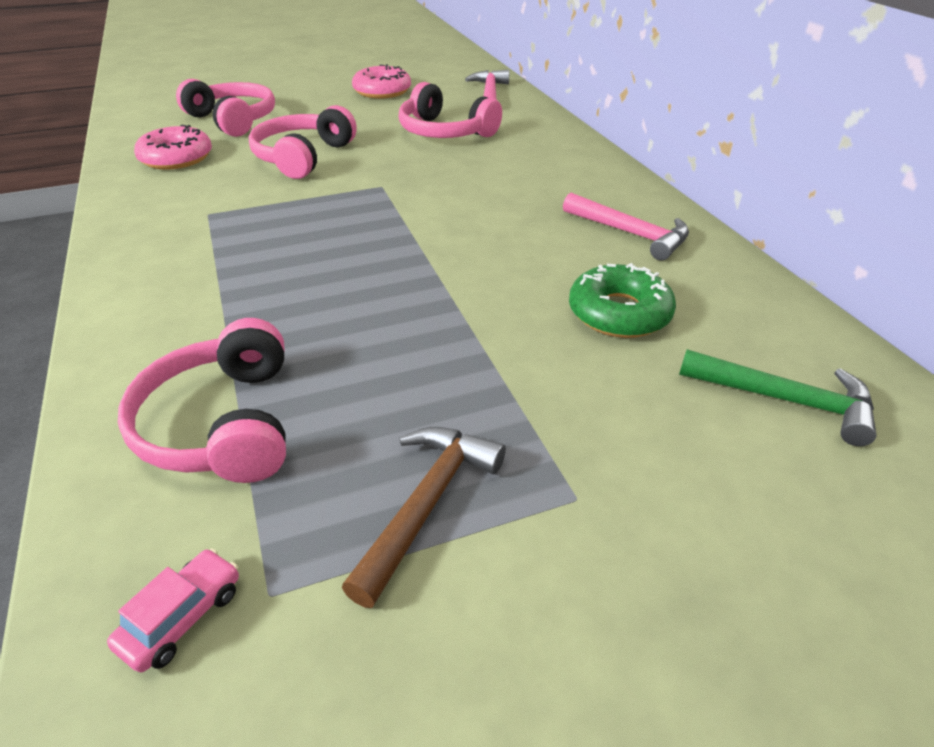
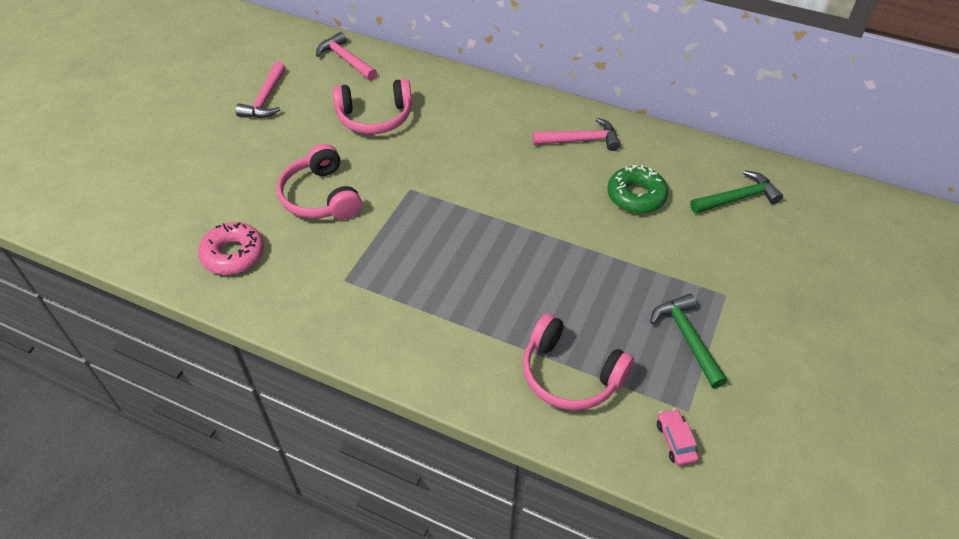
camera: 45 degrees left, 10 degrees up
(233, 120) = (205, 195): pink headphones -> none
(382, 91) = (266, 99): pink donut -> pink hammer
(427, 504) = (687, 338): brown hammer -> green hammer

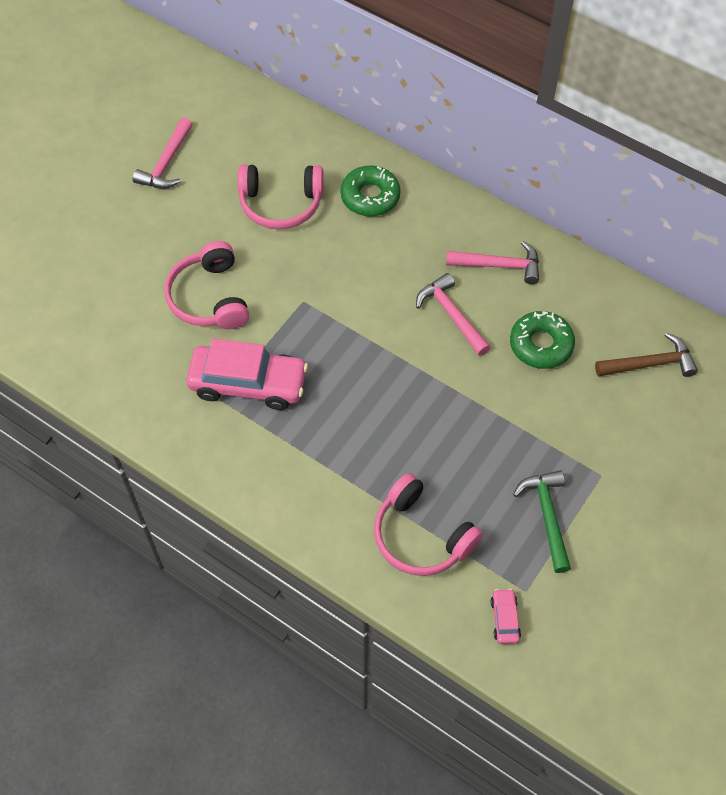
camera: 10 degrees right, 10 degrees up
(233, 254) = (114, 353): pink donut -> none
(345, 59) = (260, 120): pink hammer -> pink hammer (451, 315)
(370, 263) = (248, 383): none -> pink car
(454, 103) = (370, 196): none -> green donut
(737, 198) = (650, 364): green hammer -> brown hammer

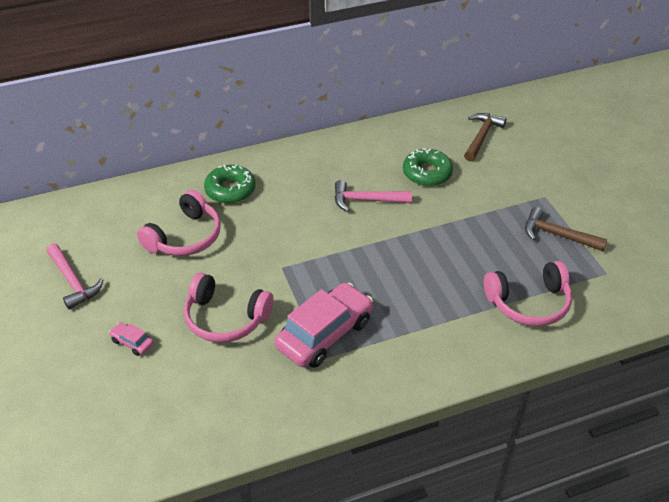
camera: 55 degrees left, 15 degrees down
(499, 265) = (349, 160): pink hammer -> none
(504, 619) = (621, 293): pink car -> pink car (132, 342)
(547, 516) = (557, 235): green hammer -> brown hammer

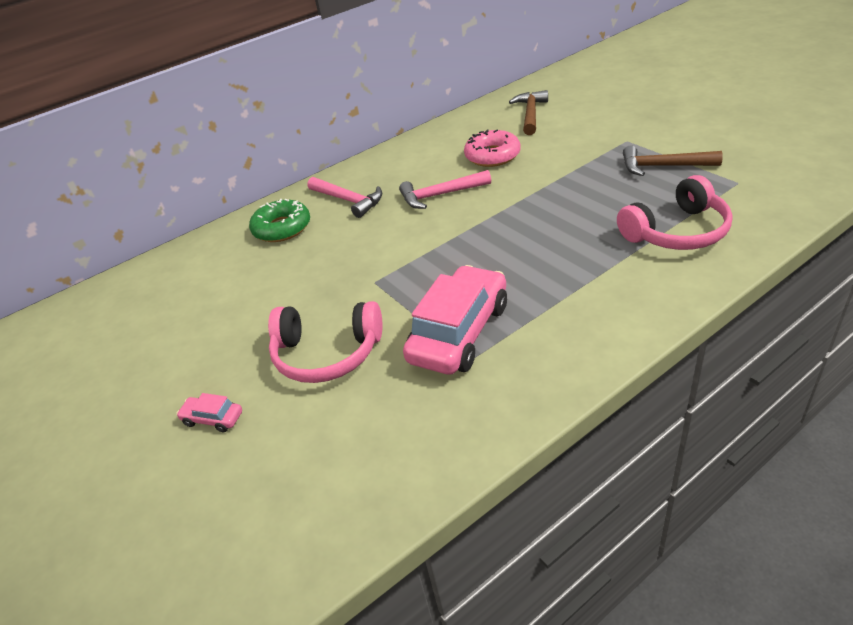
camera: 10 degrees left, 5 degrees down
(73, 281) = (114, 373): pink hammer -> pink hammer (348, 200)
(185, 237) = (244, 286): pink headphones -> none
(427, 173) = (492, 156): green donut -> pink donut

